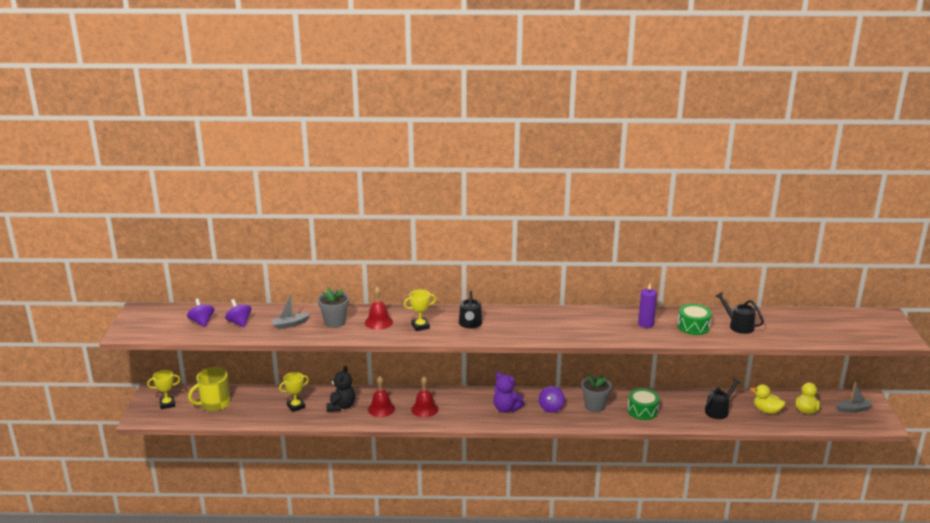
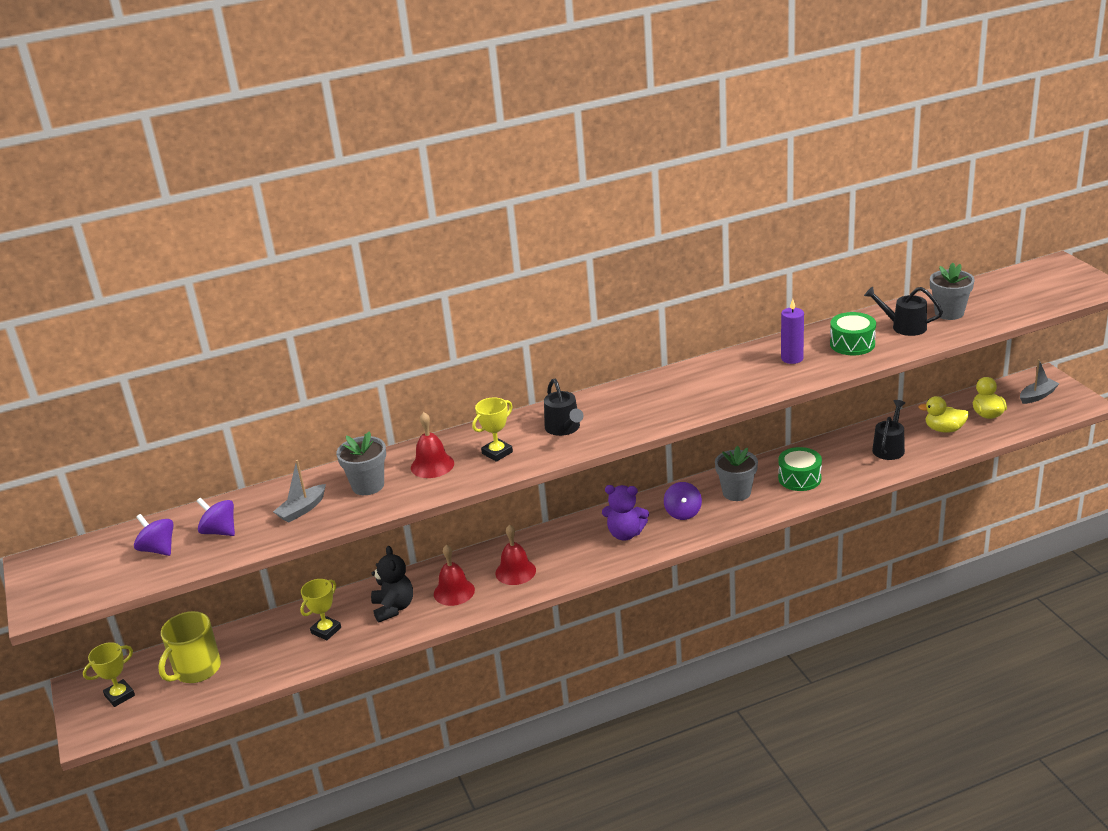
camera: 20 degrees left, 5 degrees up
(777, 326) = (949, 313): none -> grey flower pot

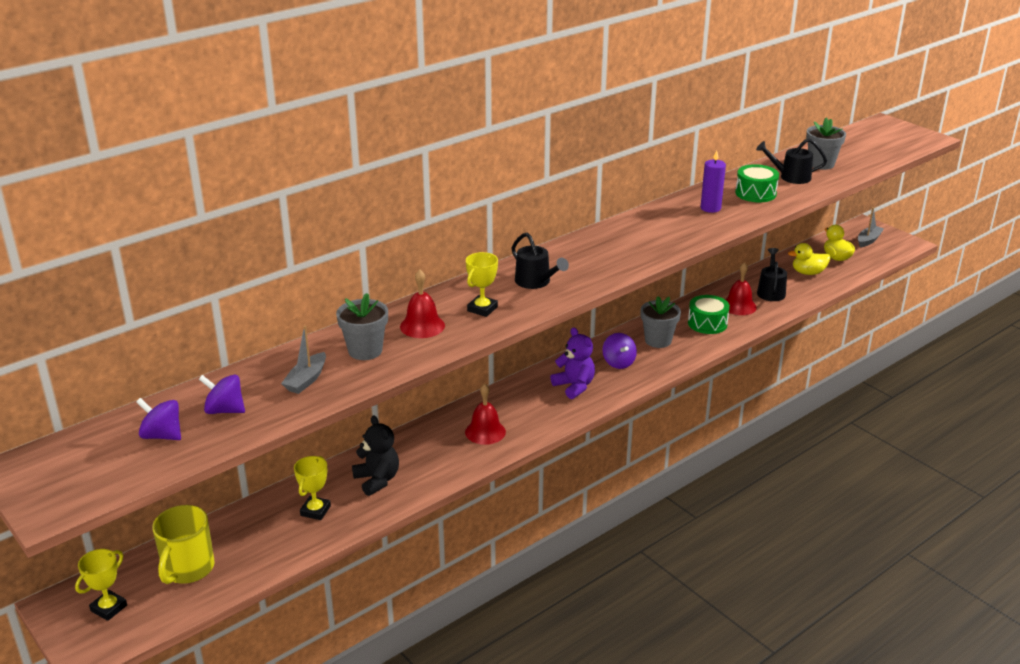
camera: 20 degrees left, 0 degrees up
(454, 592) = (432, 457): red bell -> red bell (739, 306)
(625, 534) = (574, 386): purple teddy bear -> purple teddy bear turned 120 degrees counterclockwise

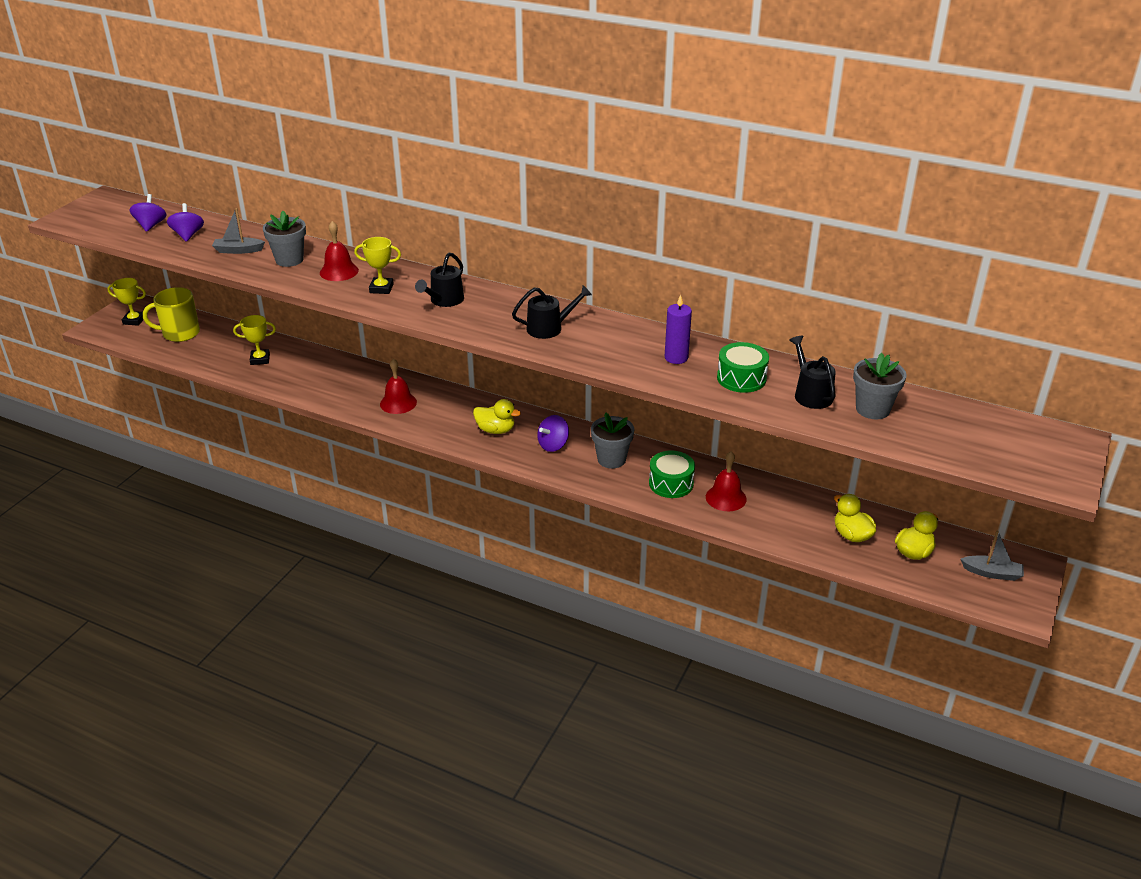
camera: 65 degrees right, 5 degrees up
(377, 480) = (308, 373): black teddy bear -> none
(574, 386) = (495, 430): purple teddy bear -> yellow duck
(770, 291) = (779, 514): black watering can -> black watering can (549, 328)

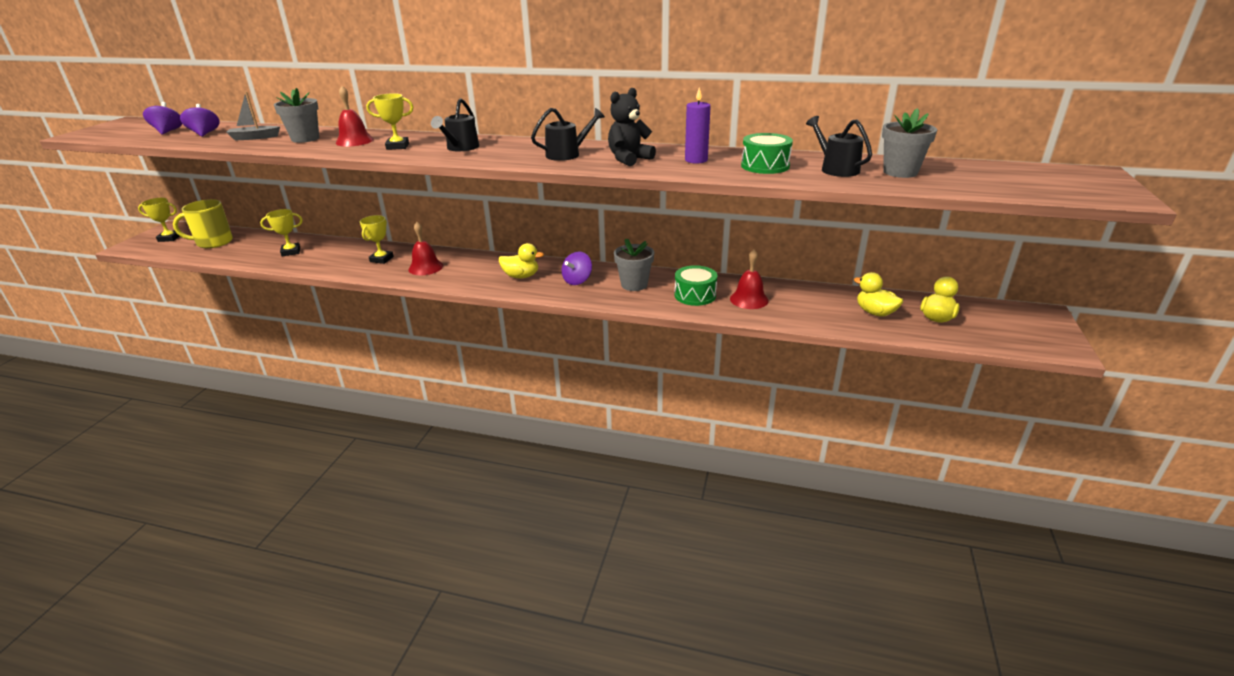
camera: 10 degrees left, 5 degrees down
(353, 384) = (381, 259): none -> yellow trophy
(609, 346) = (629, 159): none -> black teddy bear
(992, 573) = (1014, 324): grey boat -> none

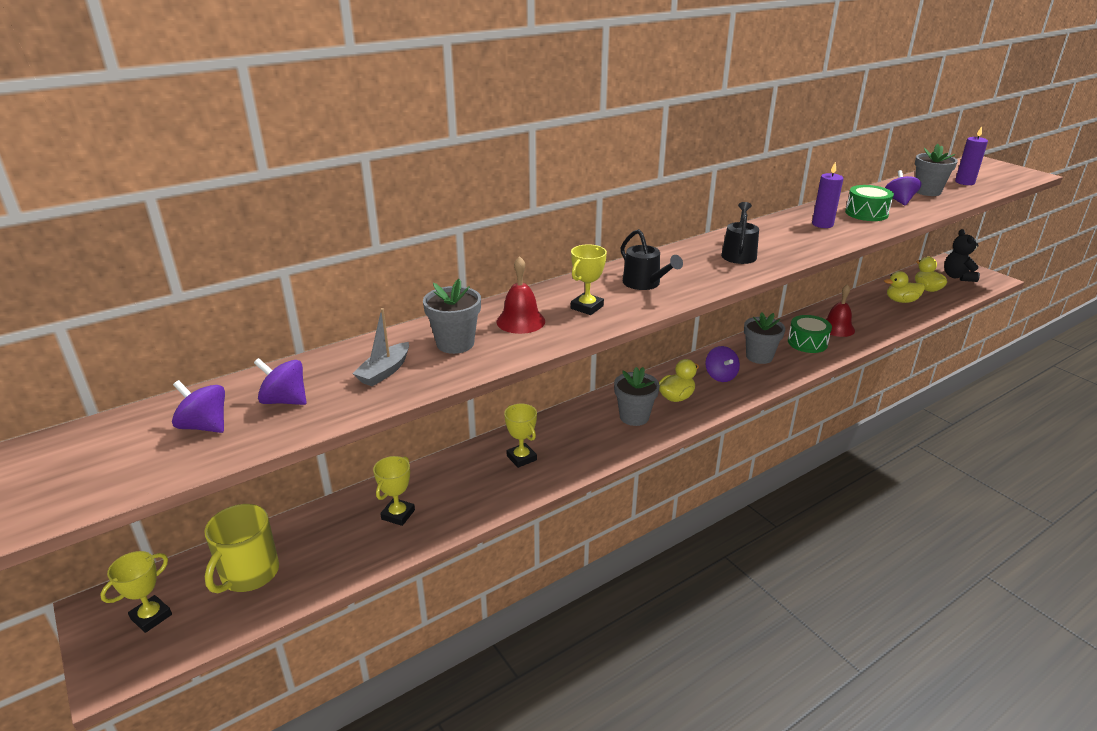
camera: 50 degrees left, 0 degrees up
(425, 267) = (584, 439): red bell -> none
(474, 272) = (634, 417): none -> grey flower pot
(629, 159) = (788, 241): black teddy bear -> black teddy bear (957, 277)
(835, 169) = (899, 201): black watering can -> purple spinning top
(983, 179) = (964, 182): none -> purple candle

